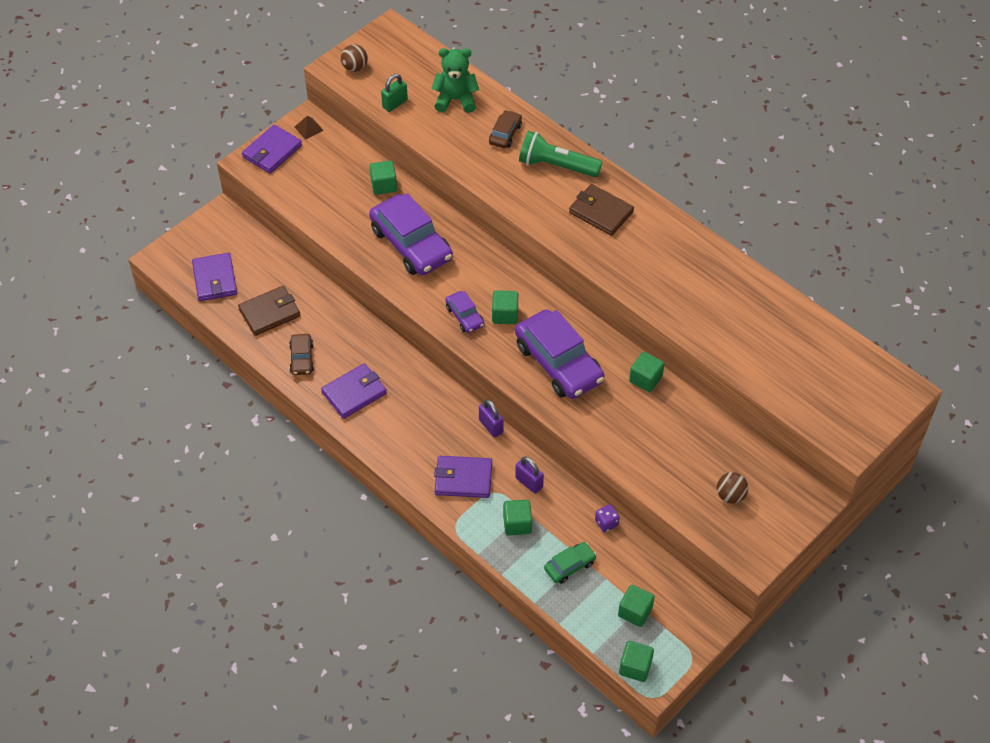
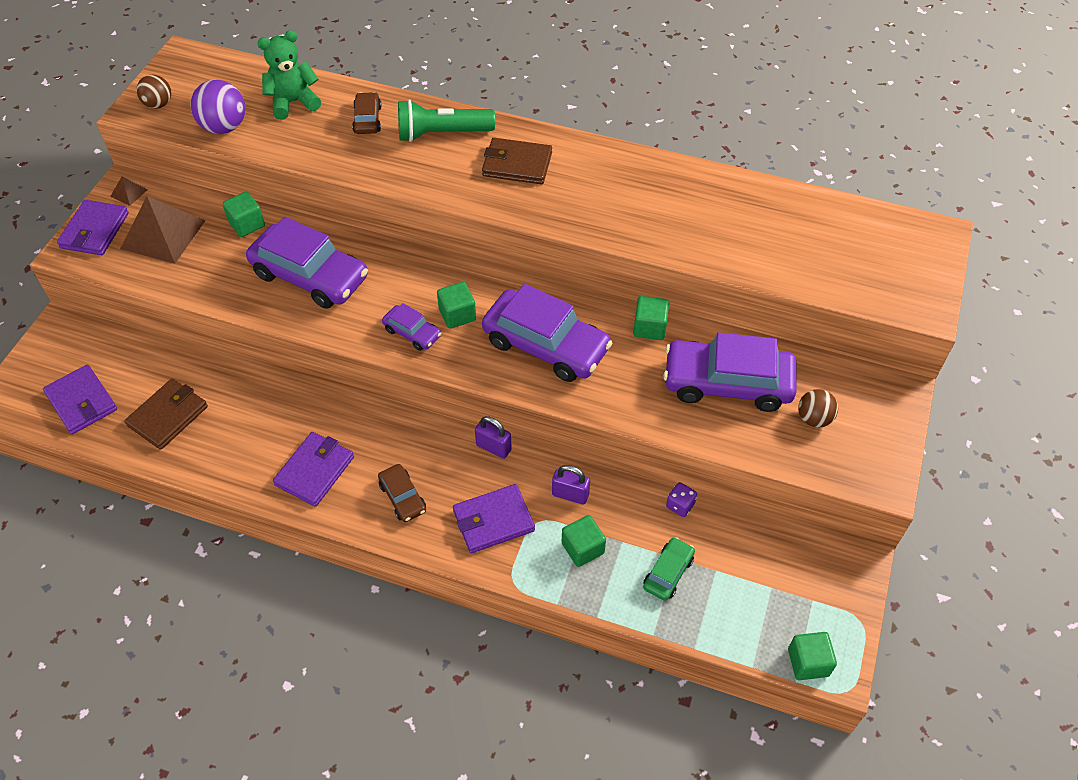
camera: 25 degrees left, 0 degrees up
(302, 358) = (232, 455): brown car -> brown car (403, 497)
(319, 172) = (163, 234): none -> brown pyramid
(395, 104) = (224, 127): green padlock -> purple ball
(635, 612) = (769, 595): green cube -> none
(680, 444) = (727, 383): none -> purple car

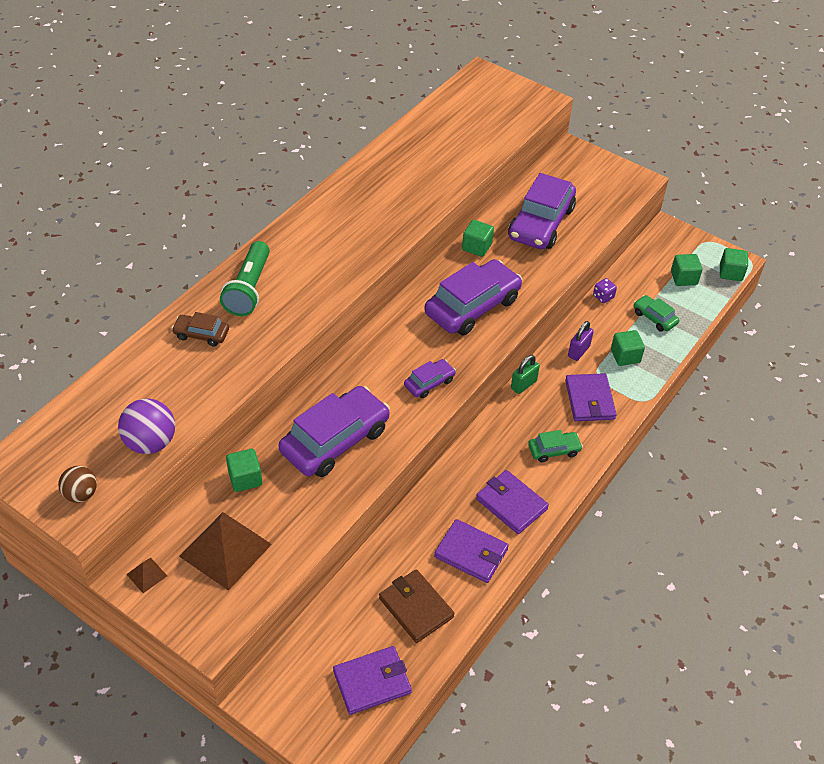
camera: 75 degrees left, 5 degrees down
(95, 230) = (190, 611): purple wallet -> purple wallet (471, 553)
(293, 102) = (145, 384): green teddy bear -> none
(403, 497) = (554, 450): brown car -> green car
(457, 315) = (421, 351): green cube -> green cube (683, 278)
(493, 447) = (523, 385): purple padlock -> green padlock
(517, 164) = (312, 252): brown wallet -> none
(814, 419) = (583, 193): brown ball -> none

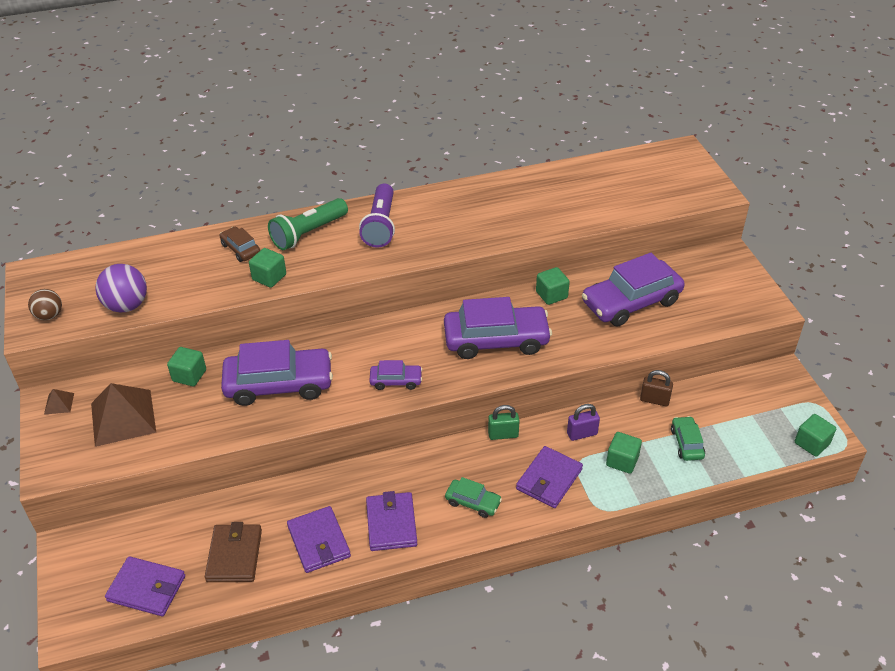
camera: 40 degrees right, 5 degrees down
(307, 251) = (381, 225): none -> purple flashlight
(603, 297) = (654, 400): purple dice -> brown padlock
(683, 278) = (754, 424): green cube -> green cube (269, 277)

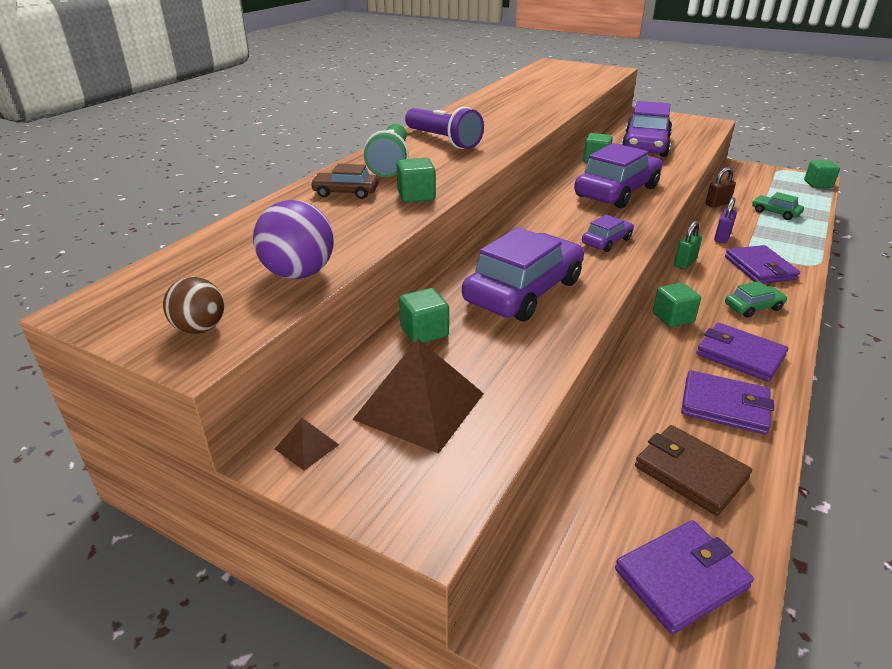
camera: 45 degrees left, 10 degrees down
(622, 461) = (769, 237): green cube -> green cube (673, 318)

